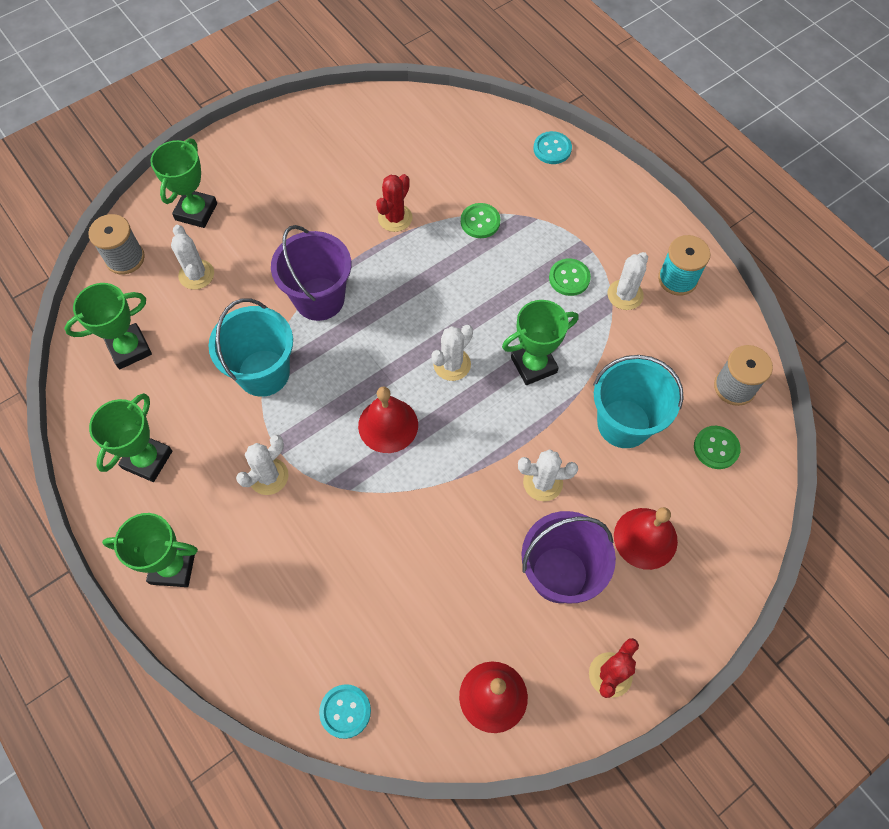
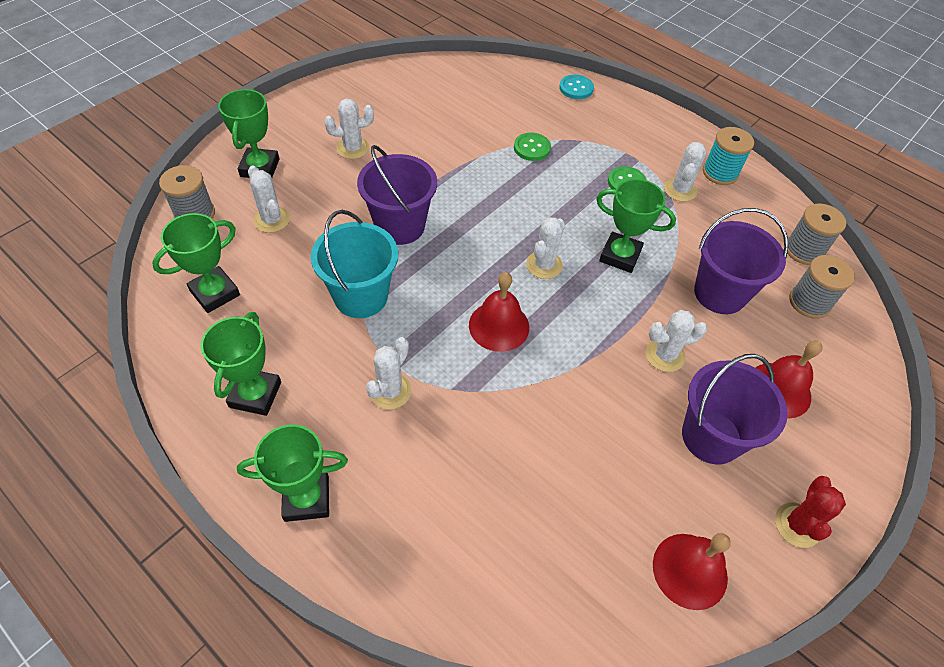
camera: 15 degrees left, 10 degrees down
(293, 199) = (353, 148): none -> white cactus
(345, 711) = (538, 619): turquoise button -> none
(395, 218) = (453, 153): red cactus -> none
(533, 365) = (620, 256): green trophy -> green trophy turned 60 degrees clockwise
(624, 423) = (720, 293): turquoise bucket -> purple bucket
(716, 448) = (809, 302): green button -> grey spool

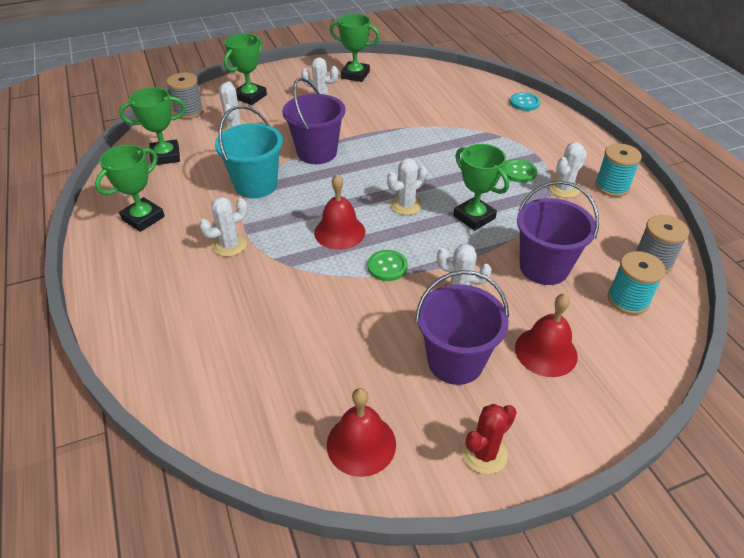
camera: 30 degrees right, 10 degrees down
(306, 498) = (125, 286): green trophy -> green trophy (355, 75)
(532, 148) = (456, 131): green button -> green button (387, 266)
(809, 302) = (628, 300): grey spool -> turquoise spool

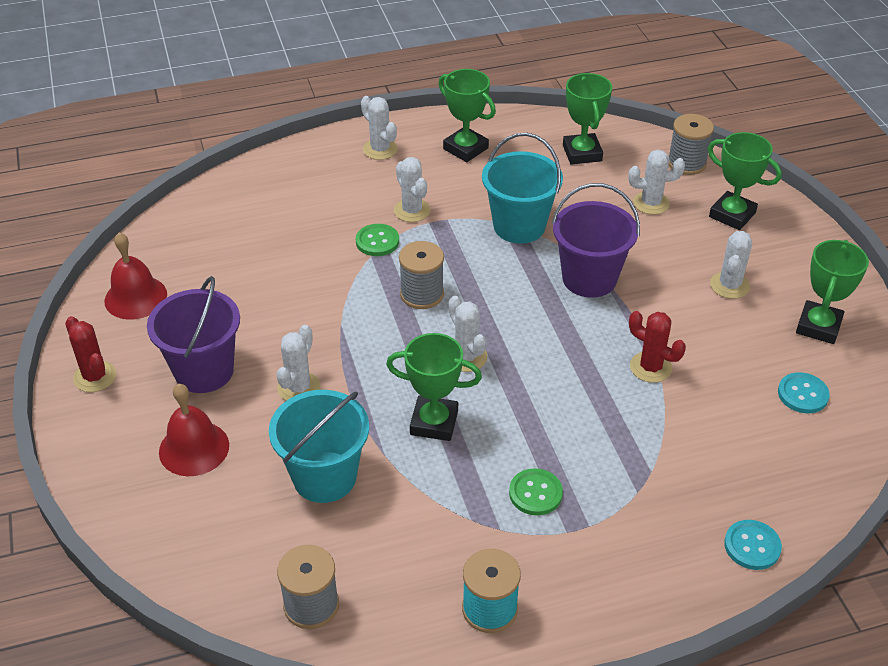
camera: 95 degrees right, 0 degrees up
(339, 232) = (422, 294): red bell -> grey spool
(387, 266) = (355, 331): green button -> green button (377, 241)
(400, 130) = (650, 367): none -> red cactus
(411, 83) = (802, 394): none -> turquoise button
(474, 217) = (434, 422): green trophy -> green trophy turned 45 degrees clockwise
(544, 267) = (324, 477): purple bucket -> turquoise bucket
(564, 189) = (489, 541): white cactus -> white cactus (380, 149)
(628, 300) = (249, 551): turquoise spool -> none

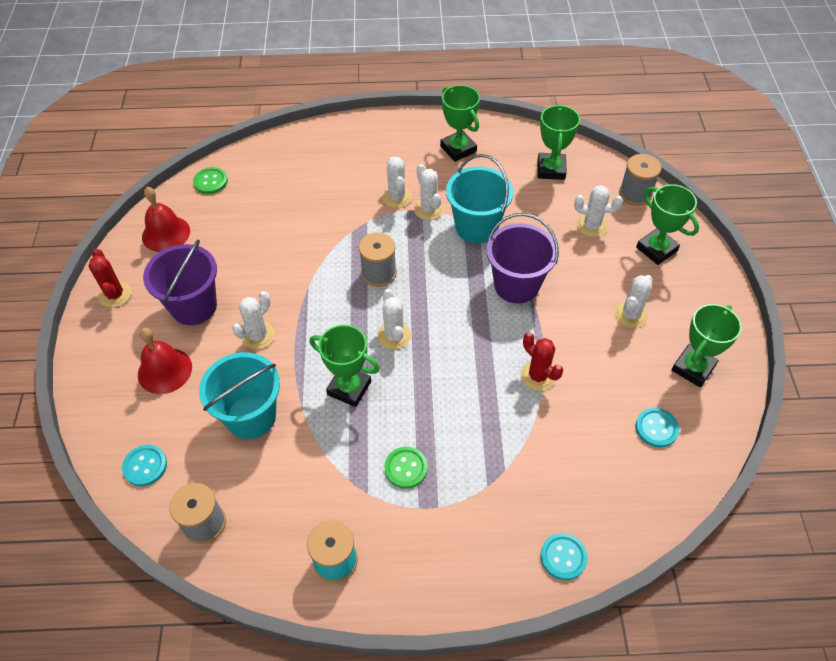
camera: 15 degrees right, 10 degrees up
(210, 558) = (145, 466): none -> turquoise button
(377, 241) = (360, 220): green button -> green button (210, 182)
(380, 149) = (391, 138): white cactus -> white cactus (428, 209)

